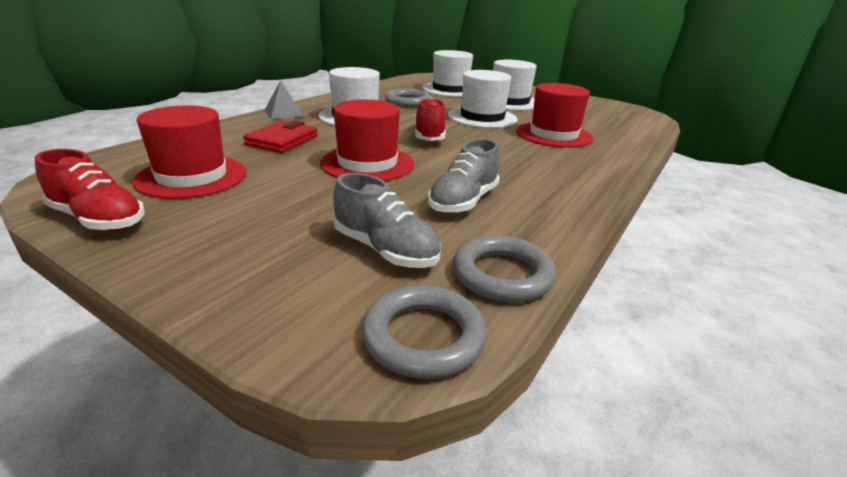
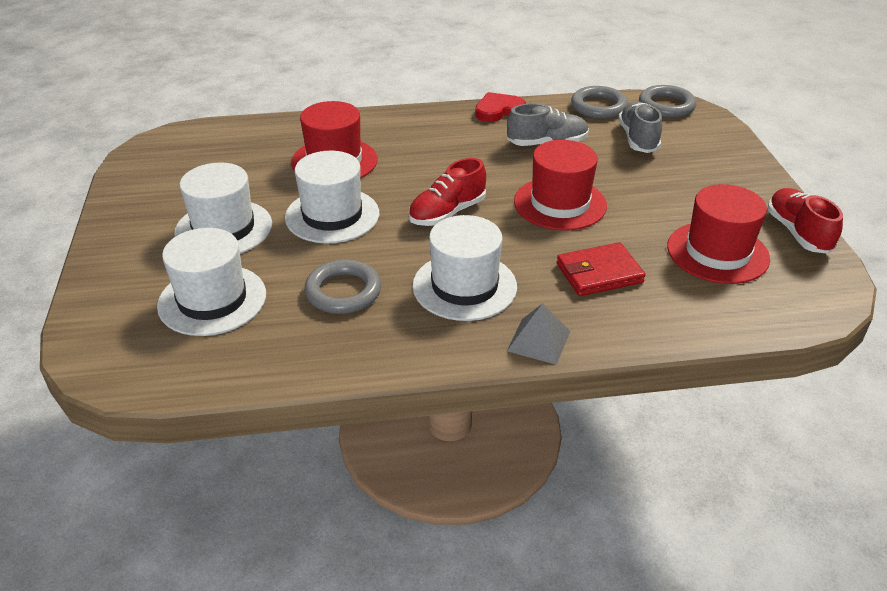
camera: 130 degrees left, 10 degrees up
(572, 212) = (498, 110): none -> red heart

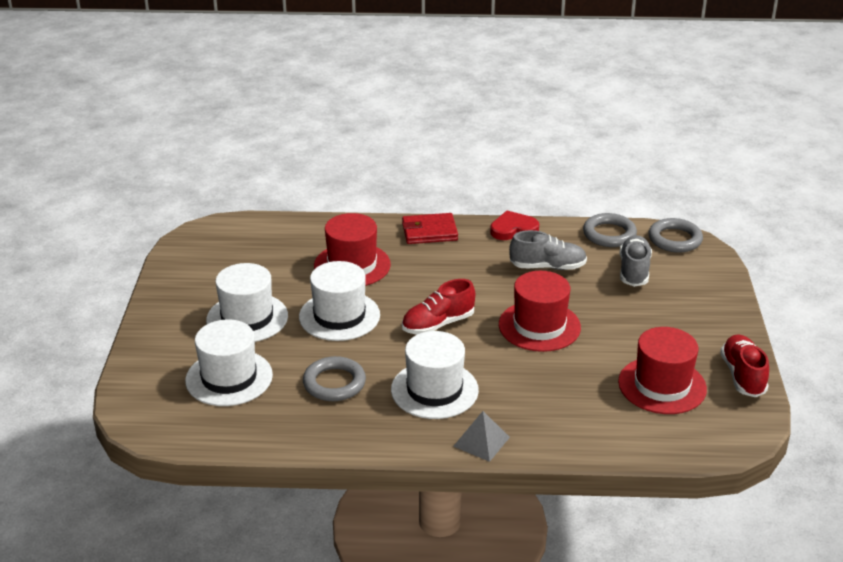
camera: 10 degrees right, 5 degrees down
(599, 273) = (551, 392): red wallet -> red wallet (429, 232)

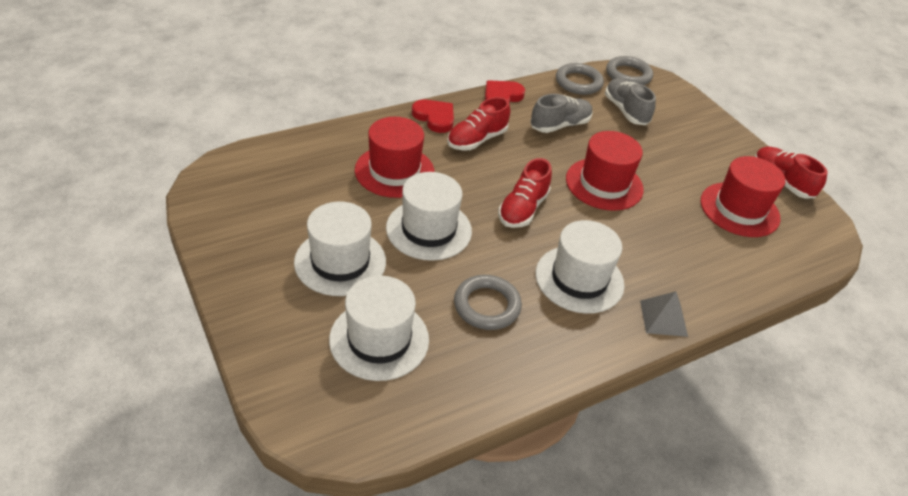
camera: 35 degrees left, 10 degrees up
(429, 232) = (434, 117): red wallet -> red heart
(451, 259) = (477, 140): none -> red shoe

